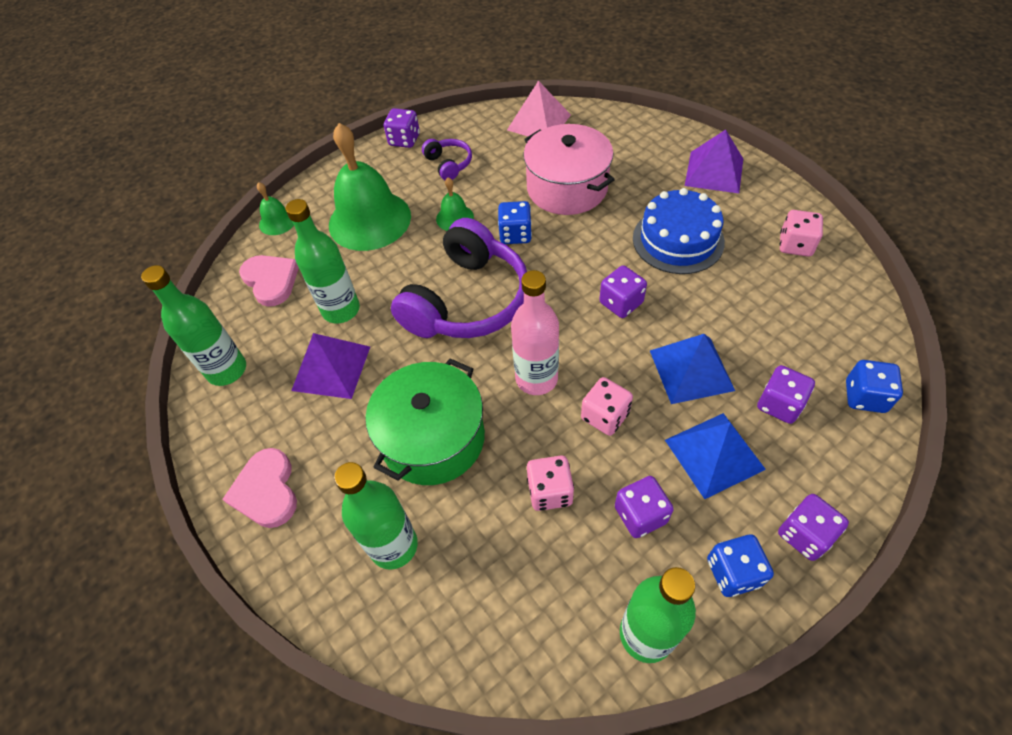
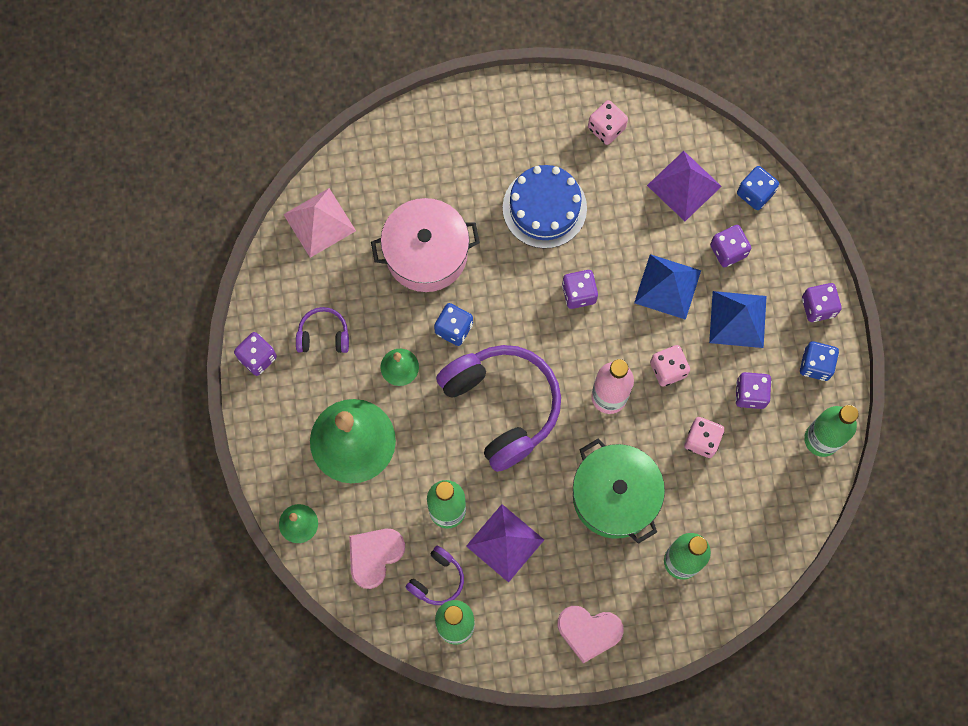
camera: 65 degrees left, 20 degrees up
(269, 334) = (437, 579): none -> purple headphones
(271, 281) = (374, 556): pink heart -> pink heart turned 45 degrees counterclockwise
(714, 172) = (489, 124): purple pyramid -> purple pyramid (684, 185)

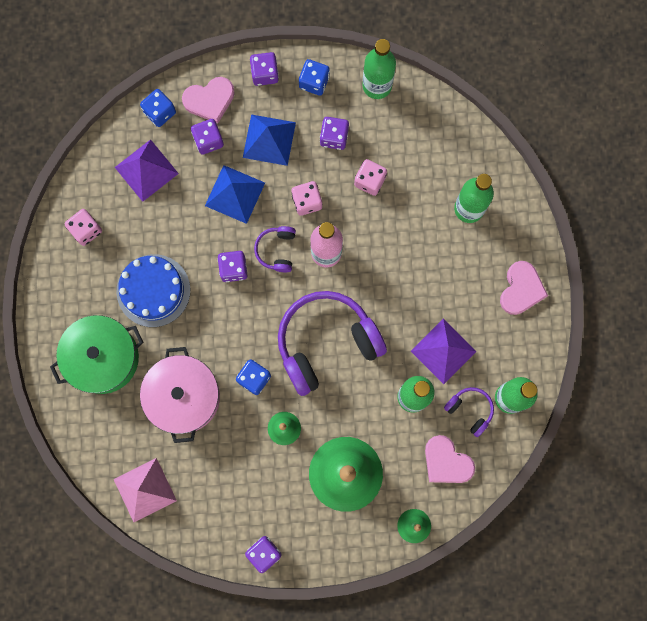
camera: 85 degrees left, 5 degrees up
(323, 335) = (249, 493): purple headphones -> purple headphones (277, 250)
(615, 496) = (411, 256): green pot -> green pot (103, 358)
(777, 247) = (209, 100): none -> pink heart

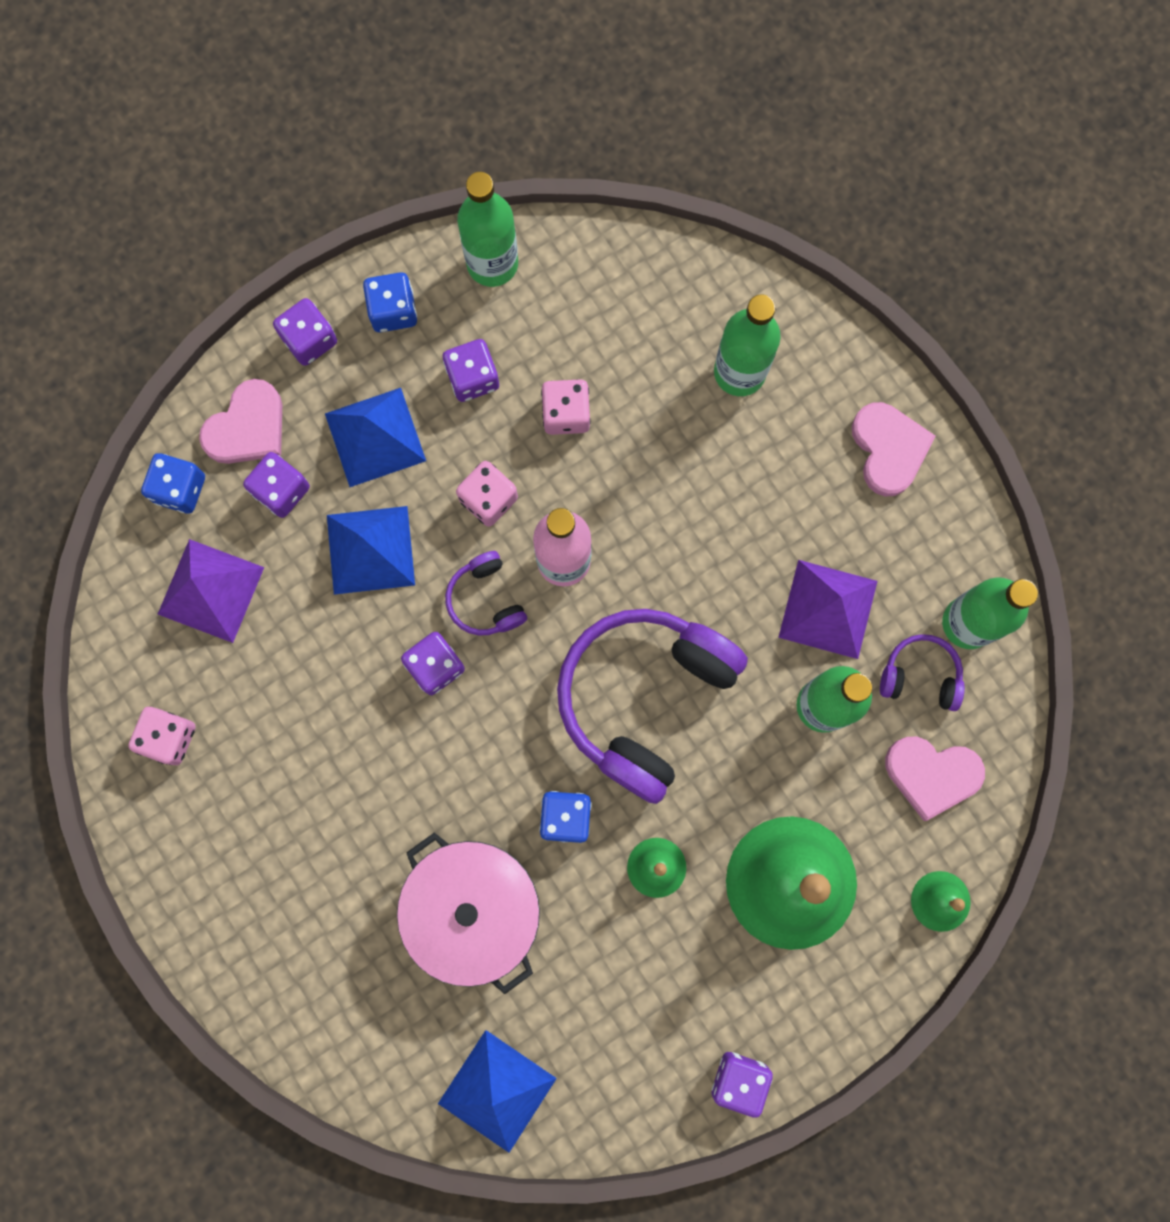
camera: 30 degrees left, 0 degrees up
(103, 358) = (311, 922): green pot -> none
(145, 490) = (497, 1091): pink pyramid -> blue pyramid
(153, 290) = (330, 771): blue cake -> none

